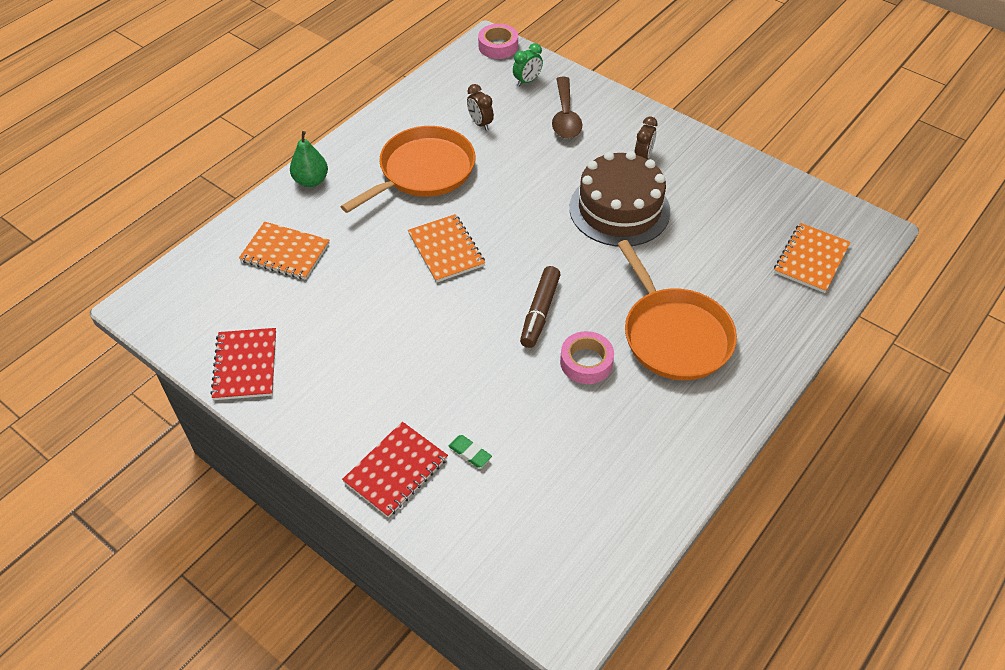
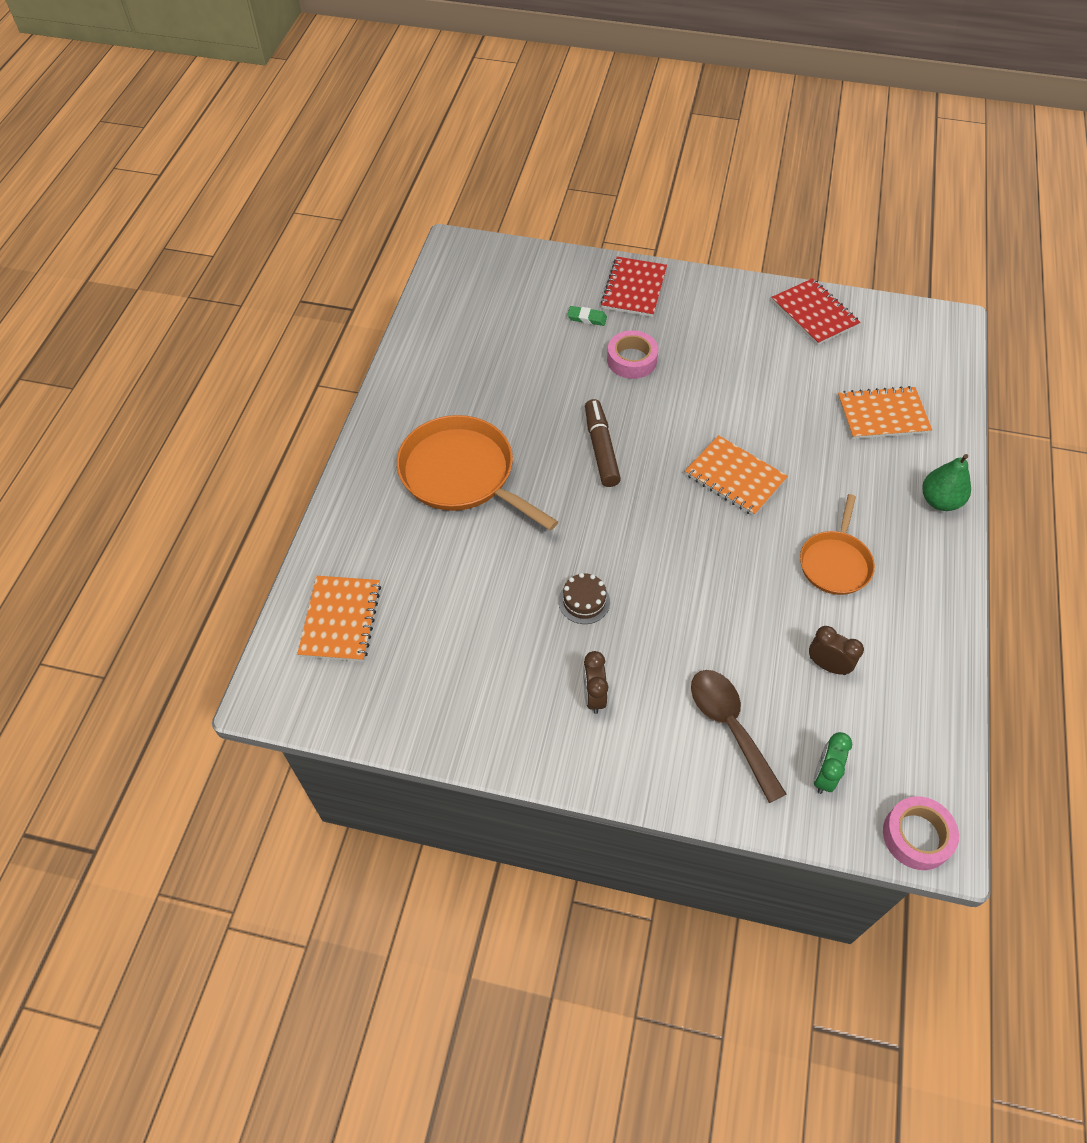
camera: 155 degrees right, 5 degrees up
(423, 171) = (835, 563): orange pan -> orange pan, size x0.60
(586, 362) = (532, 419): pink tape -> pink tape (631, 360)
(619, 209) = (584, 601): brown cake -> brown cake, size x0.41

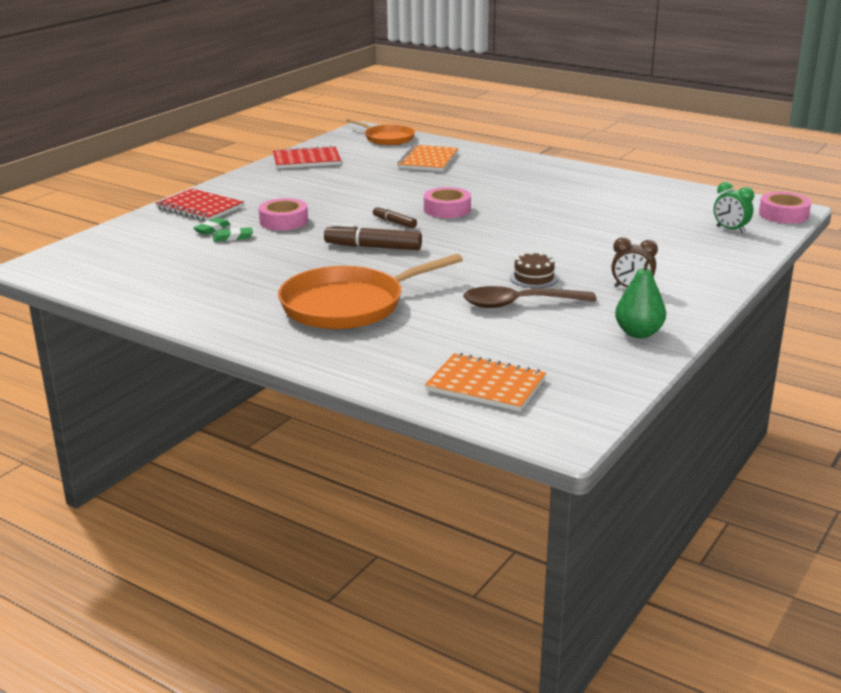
camera: 70 degrees left, 30 degrees down
(574, 340) = (233, 237): none -> green eraser
(674, 444) = (394, 222): none -> brown marker
(730, 727) = (679, 249): brown spoon -> brown spoon (519, 304)
(735, 477) = (447, 209): orange notebook -> pink tape
(827, 665) = (639, 213): brown clock -> none
(835, 563) = (551, 196): orange pan -> orange pan (387, 138)
(939, 501) = (519, 161): green pear -> green pear (638, 333)

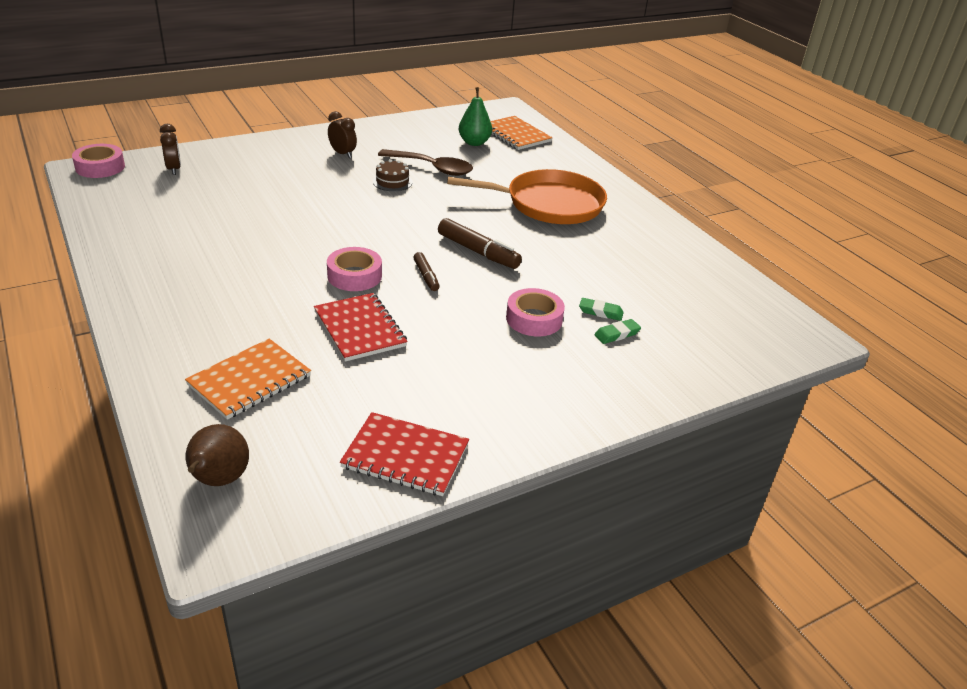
camera: 155 degrees left, 10 degrees up
(200, 207) = (616, 383): red notebook -> red notebook (359, 329)
(387, 138) = (219, 480): orange pan -> brown pear
(638, 333) = (391, 131): green pear -> green pear (474, 143)
(730, 230) = (174, 169): green clock -> brown clock

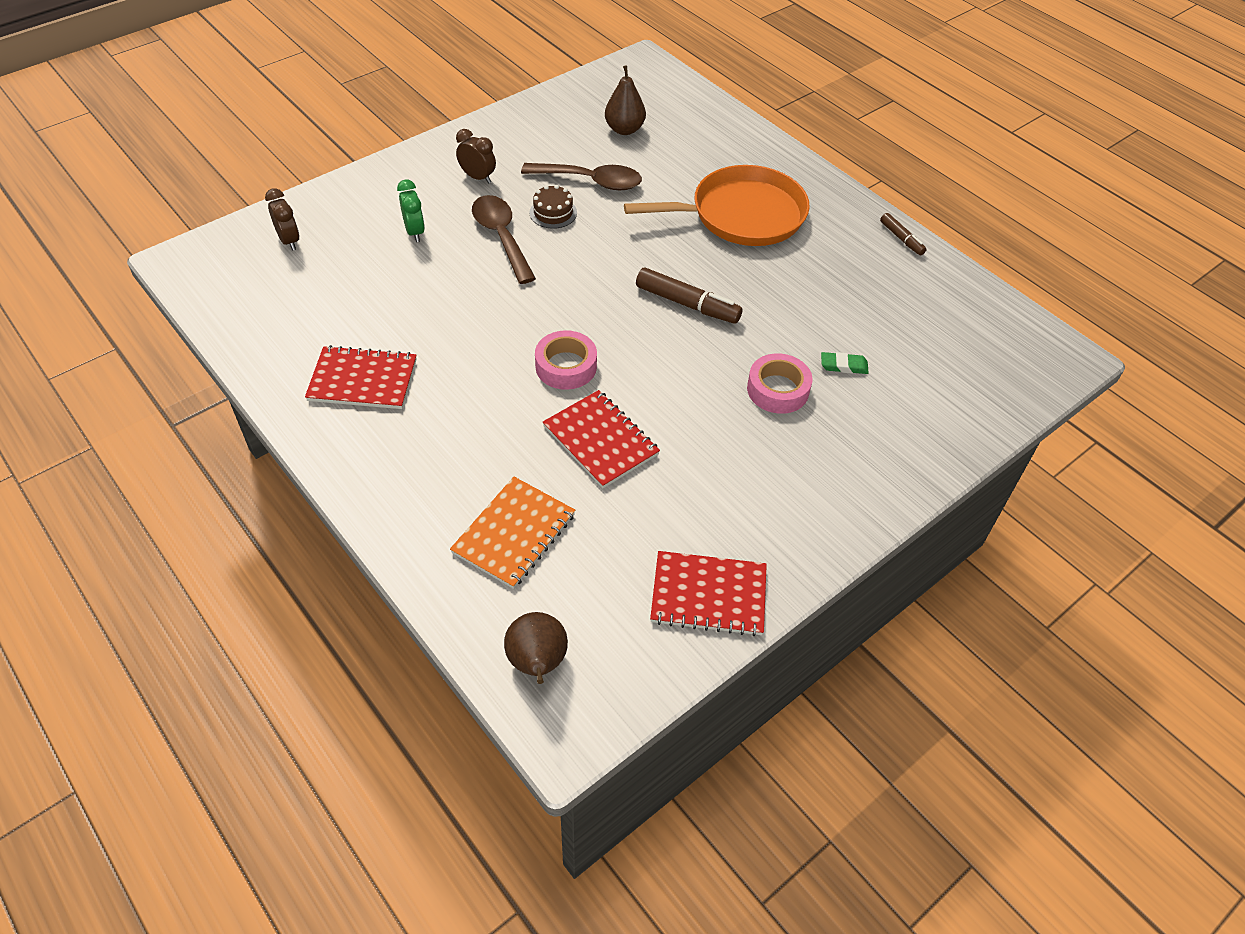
camera: 10 degrees left, 15 degrees up
(100, 167) = (199, 254): pink tape -> none
(180, 259) = (363, 380): none -> red notebook
(275, 178) = (415, 232): none -> green clock
(343, 190) = (501, 237): none -> brown spoon
(426, 276) = (643, 351): brown marker -> brown marker (901, 239)
(474, 143) = (624, 129): green pear -> brown pear
(515, 135) = (668, 107): orange notebook -> none
(617, 334) = (869, 393): green eraser -> none

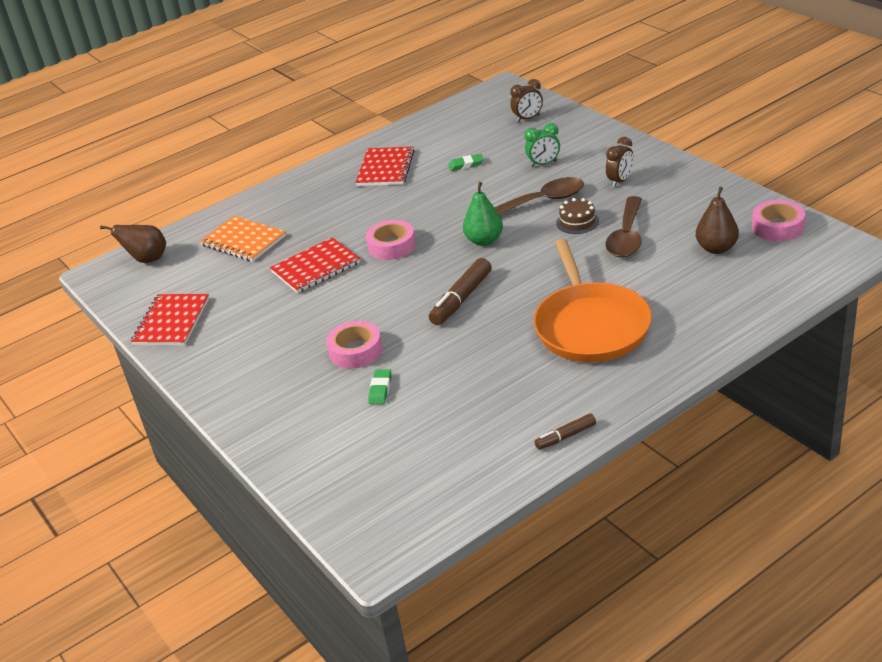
camera: 100 degrees right, 15 degrees down
(387, 299) = (466, 165): none -> green eraser
(573, 285) = (484, 240): none -> green pear
(596, 92) = (777, 227): none -> pink tape

